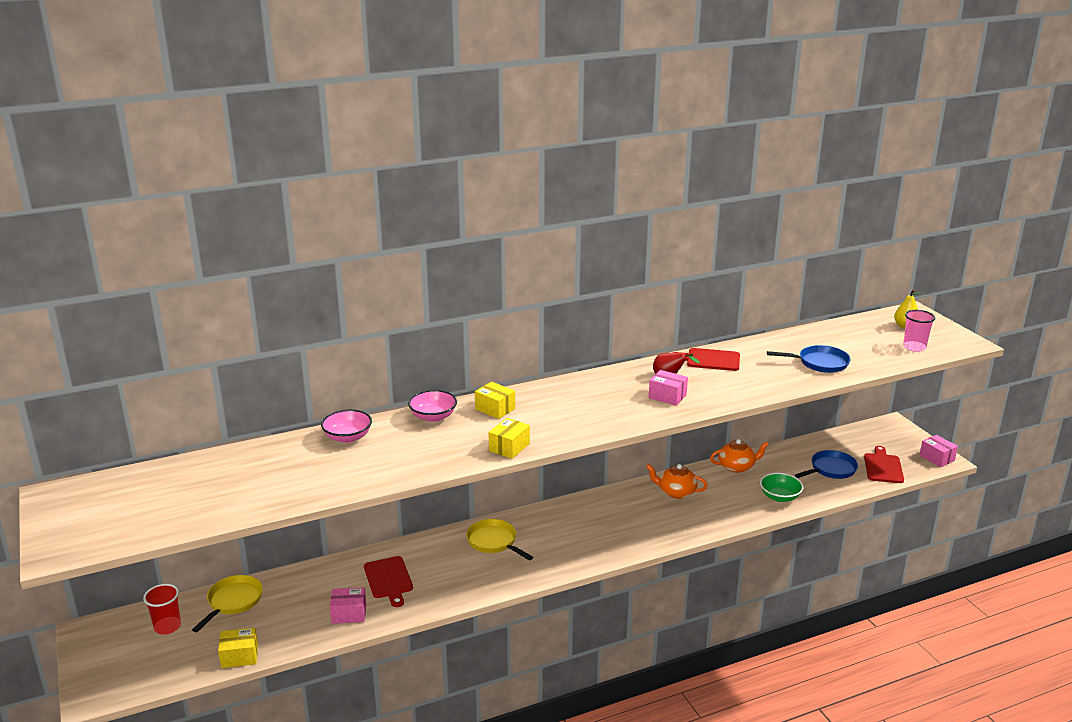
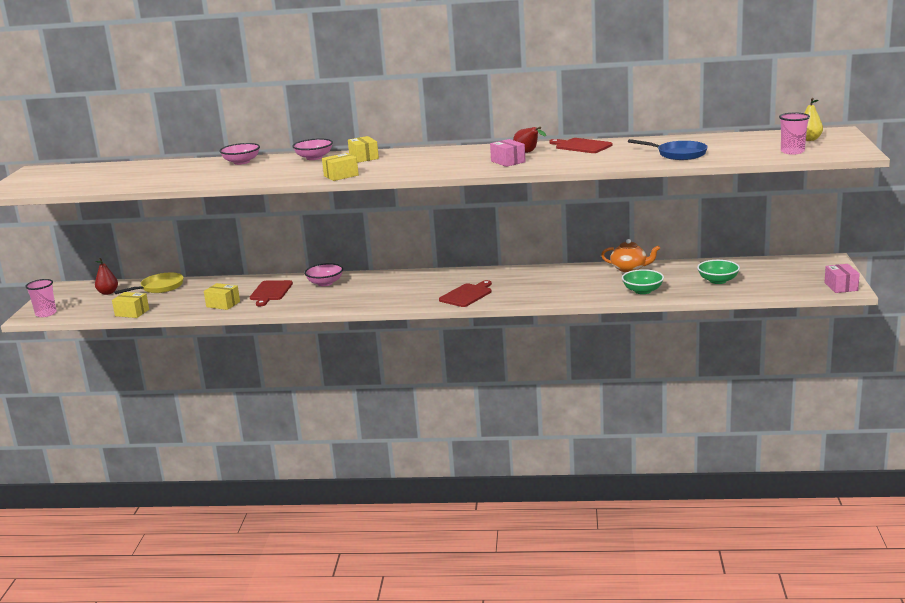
camera: 30 degrees right, 5 degrees down
(112, 687) = (46, 313): none -> pink cup
(167, 627) = (108, 293): red cup -> red pear
(349, 614) = (223, 304): pink box -> yellow box
(441, 551) = (325, 283): none -> pink bowl
(494, 542) = (369, 284): yellow pan -> none
(676, 492) = (553, 276): orange teapot -> none
(831, 469) = (718, 281): blue pan -> green bowl
(883, 467) = (773, 285): red cutting board -> red cutting board (467, 295)

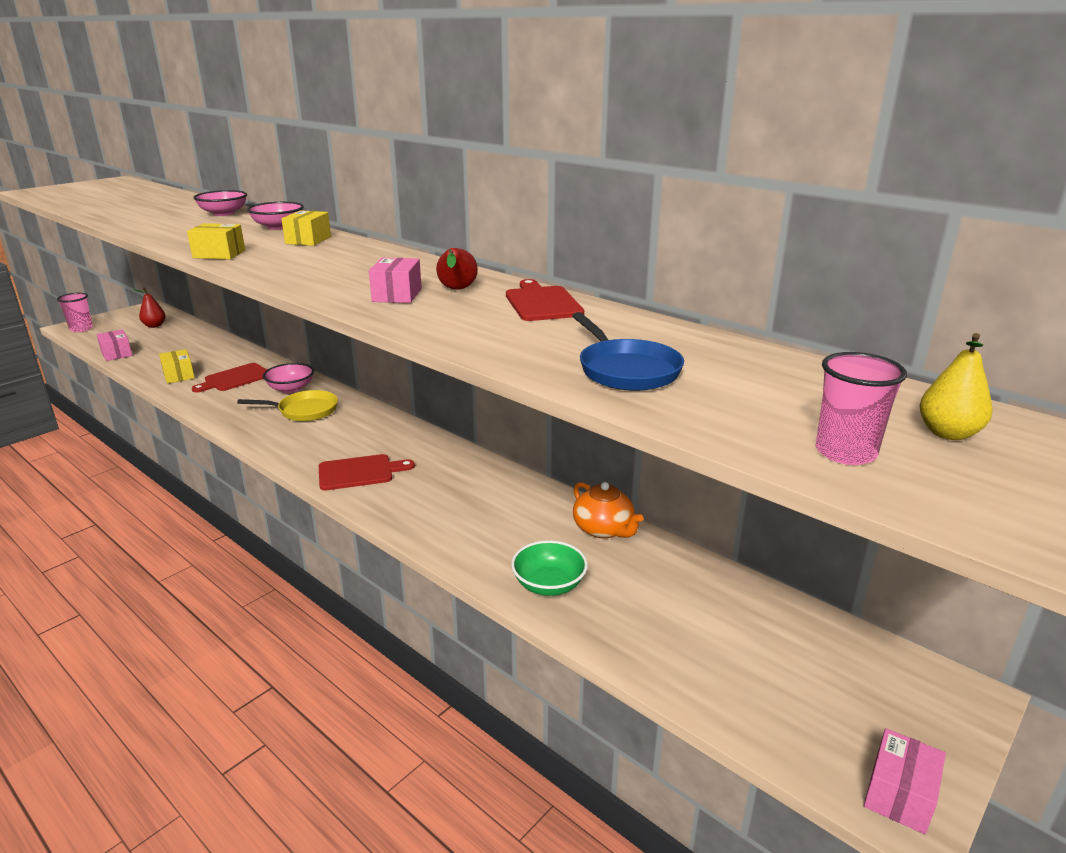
camera: 35 degrees right, 5 degrees up
(132, 313) = (116, 354): yellow box -> pink box
(160, 287) = (190, 336): yellow pan -> yellow pan (304, 411)
(718, 281) = (688, 629): green bowl -> none

